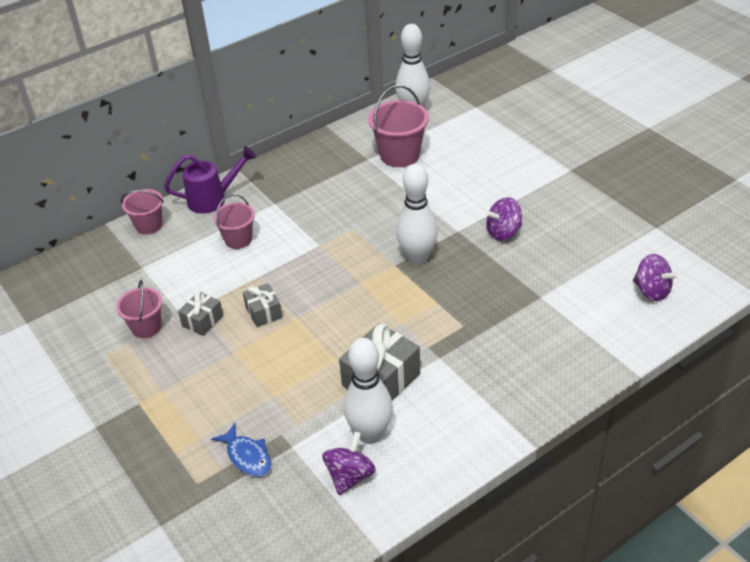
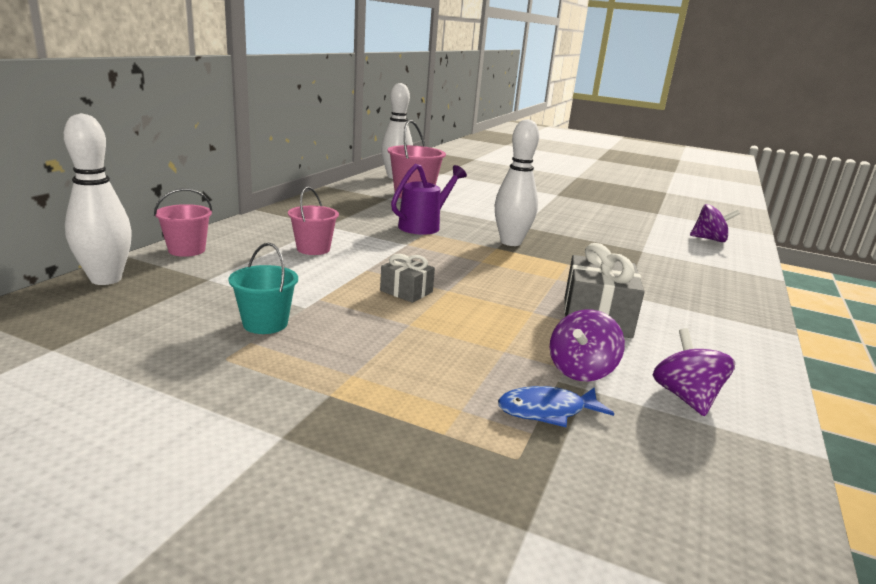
camera: 35 degrees left, 20 degrees down
(146, 327) = (265, 323): pink bucket -> turquoise bucket
(202, 321) = (338, 307): grey gift -> none
(213, 199) = (252, 228): purple watering can -> purple watering can (424, 226)
(247, 456) = (547, 411): blue fish -> blue fish turned 150 degrees clockwise
(370, 434) = (650, 358): white bowling pin -> white bowling pin (106, 279)
(503, 232) = (558, 223): purple spinning top -> purple spinning top (581, 370)

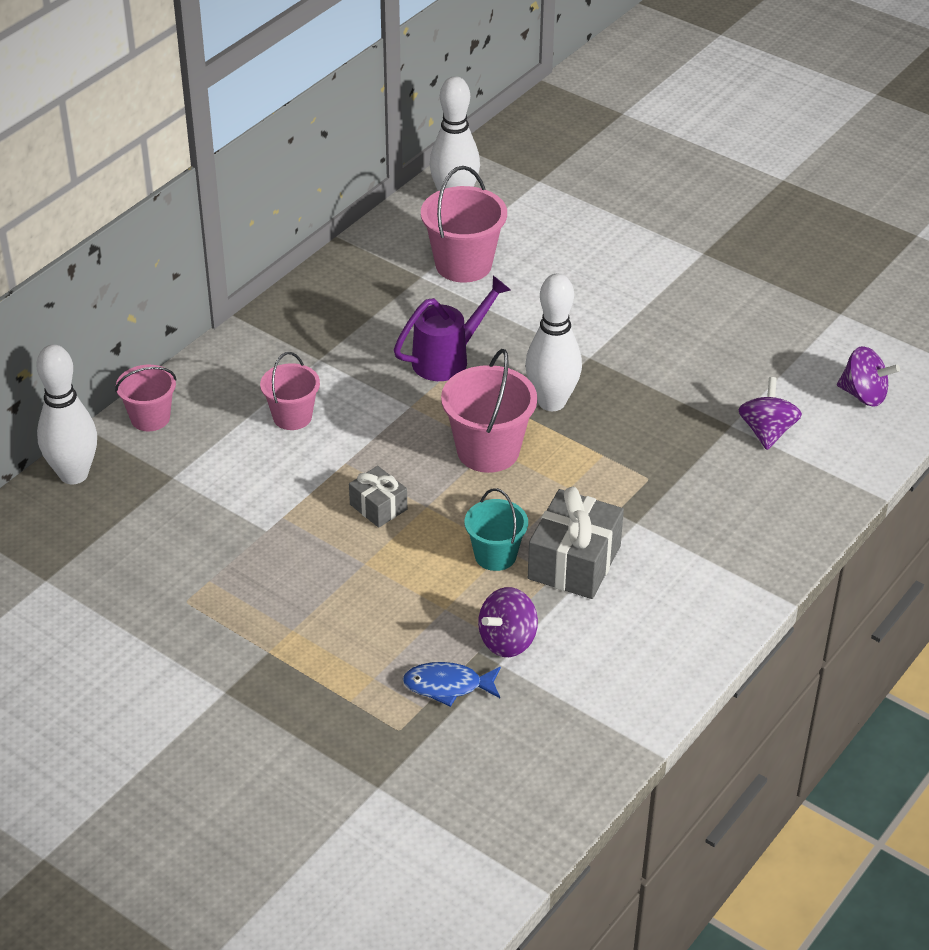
camera: 15 degrees right, 20 degrees up
(265, 323) = (224, 555): turquoise bucket -> turquoise bucket (495, 555)
(480, 263) = (488, 451): none -> pink bucket
(685, 397) = (588, 682): purple spinning top -> purple spinning top (767, 432)

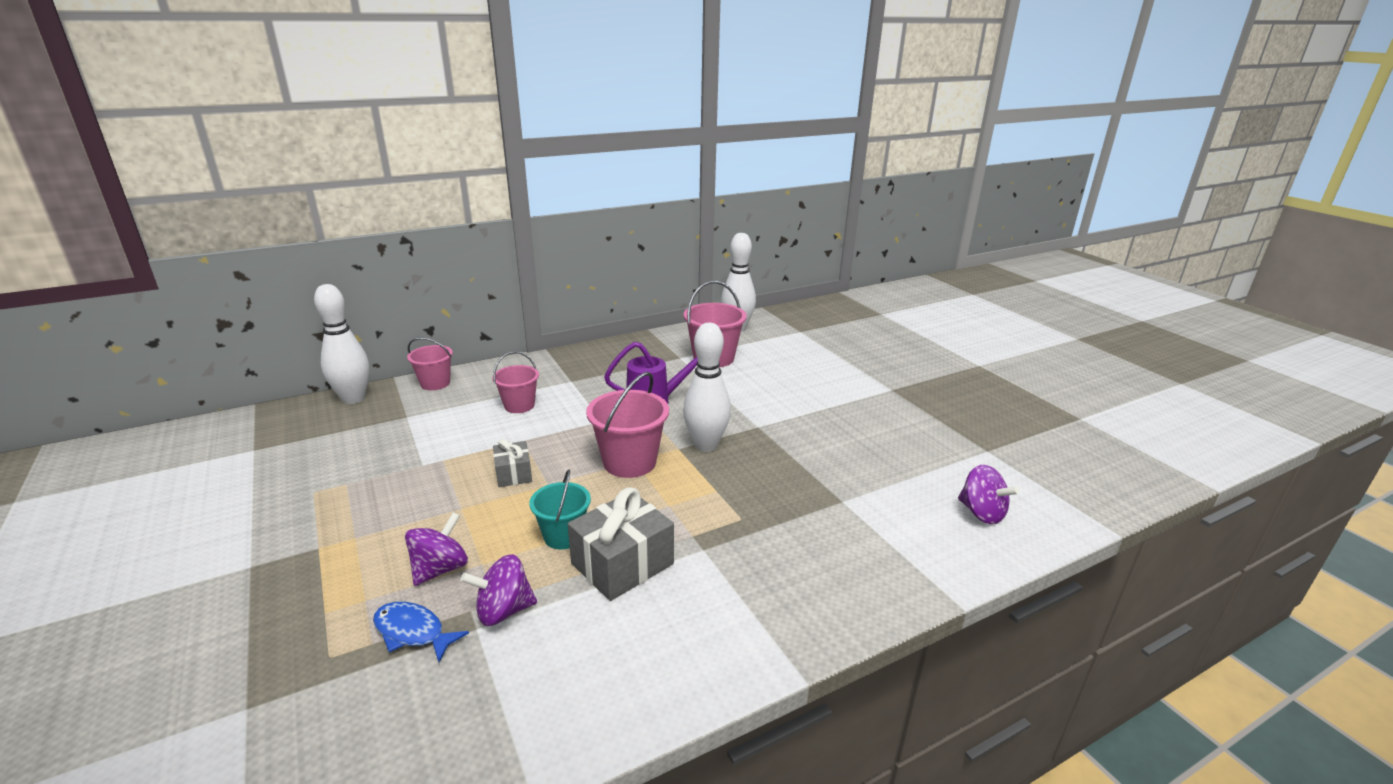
camera: 25 degrees right, 15 degrees down
(767, 432) = (872, 515): purple spinning top -> purple spinning top (440, 569)

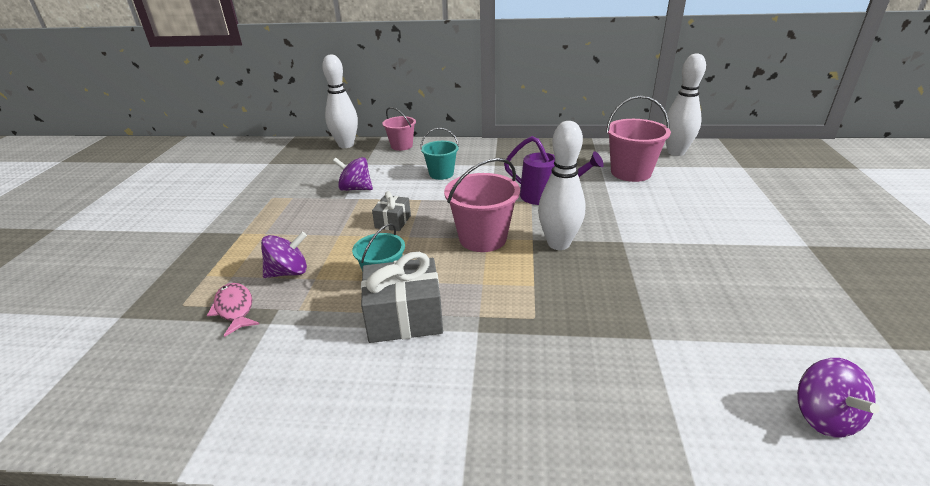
camera: 35 degrees right, 5 degrees up
(413, 632) = (235, 309): blue fish -> pink fish
(503, 610) = (296, 318): purple spinning top -> purple spinning top (355, 189)
(519, 405) = (441, 174): pink bucket -> turquoise bucket

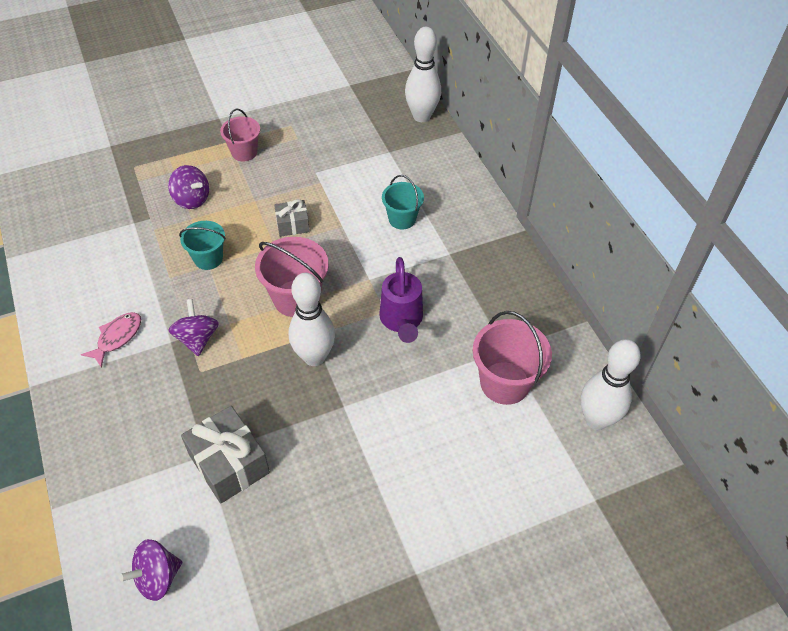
camera: 60 degrees right, 20 degrees up
(235, 309) = (140, 196): pink fish -> pink fish (117, 337)
(355, 189) = (336, 171): purple spinning top -> purple spinning top (197, 338)
(401, 146) = (447, 159): pink bucket -> pink bucket (244, 152)
(404, 317) = (169, 292): grey gift -> grey gift (229, 464)

